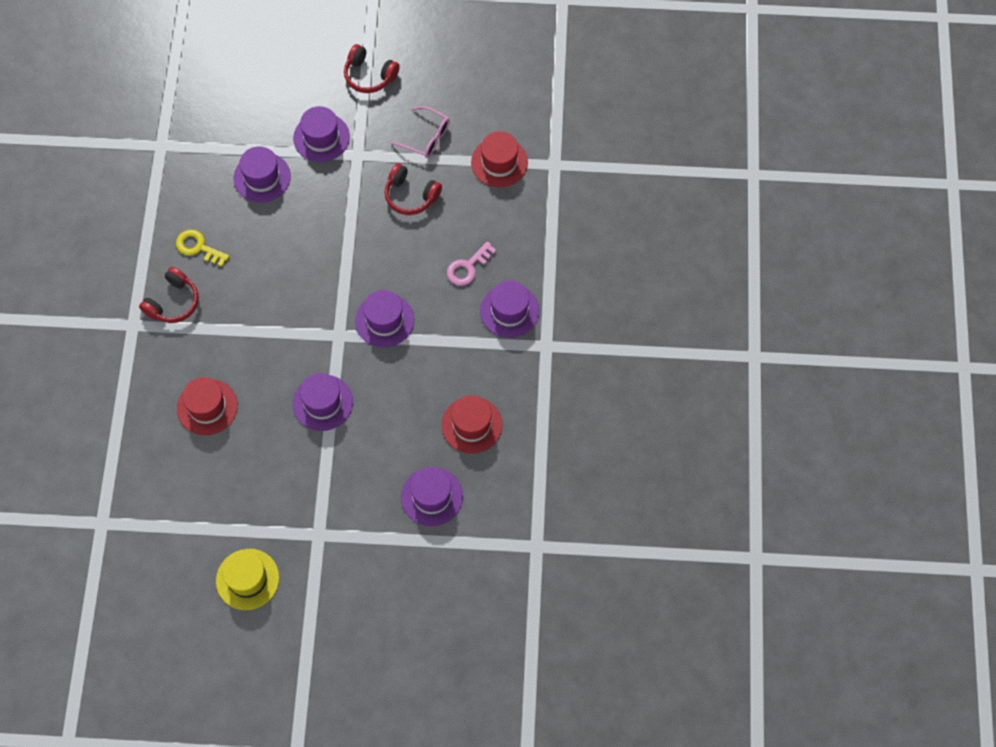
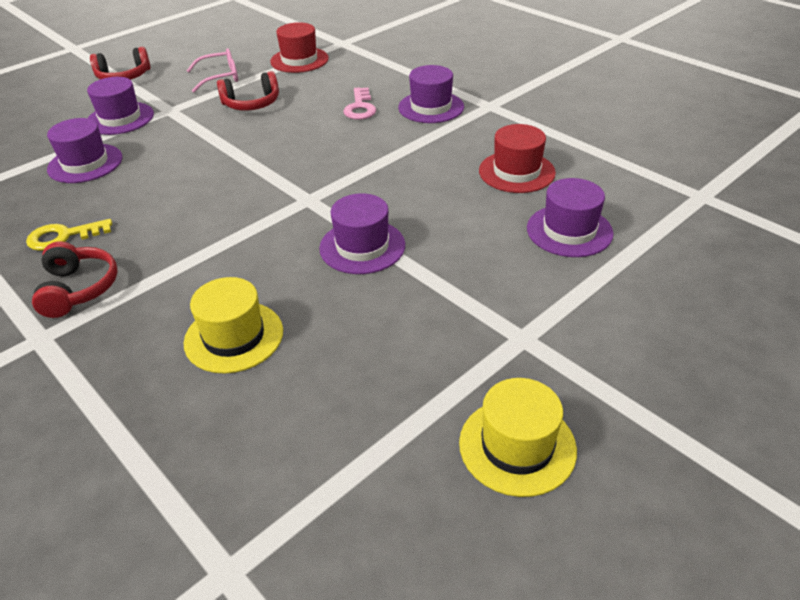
camera: 45 degrees left, 25 degrees down
(207, 407) = (234, 337): red hat -> yellow hat
(384, 320) = (337, 167): purple hat -> none

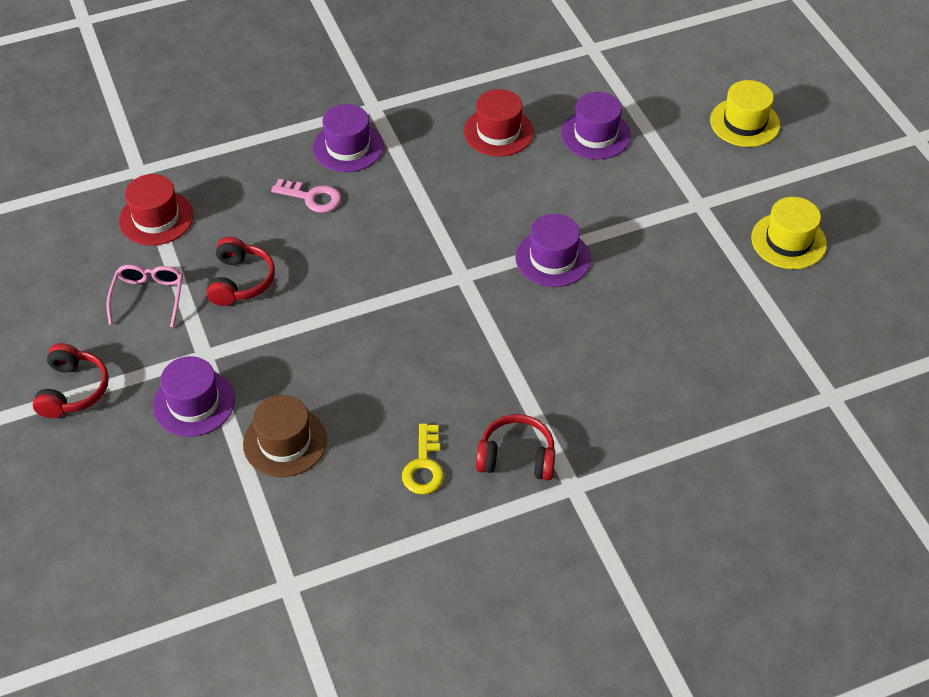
camera: 70 degrees left, 10 degrees up
(85, 163) = (285, 442): purple hat -> brown hat
(234, 337) = (628, 360): yellow hat -> yellow hat (744, 123)

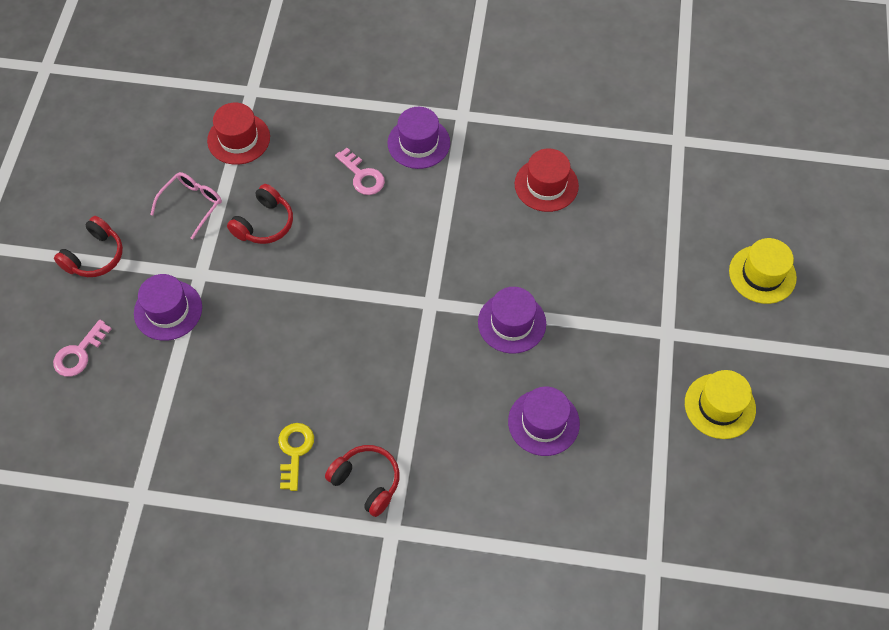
camera: 30 degrees right, 10 degrees up
(123, 487) = (79, 353): none -> pink key
(285, 442) = (209, 377): brown hat -> none
(424, 466) = (294, 451): yellow key -> yellow key turned 150 degrees clockwise
(595, 134) = (625, 225): purple hat -> purple hat (543, 422)

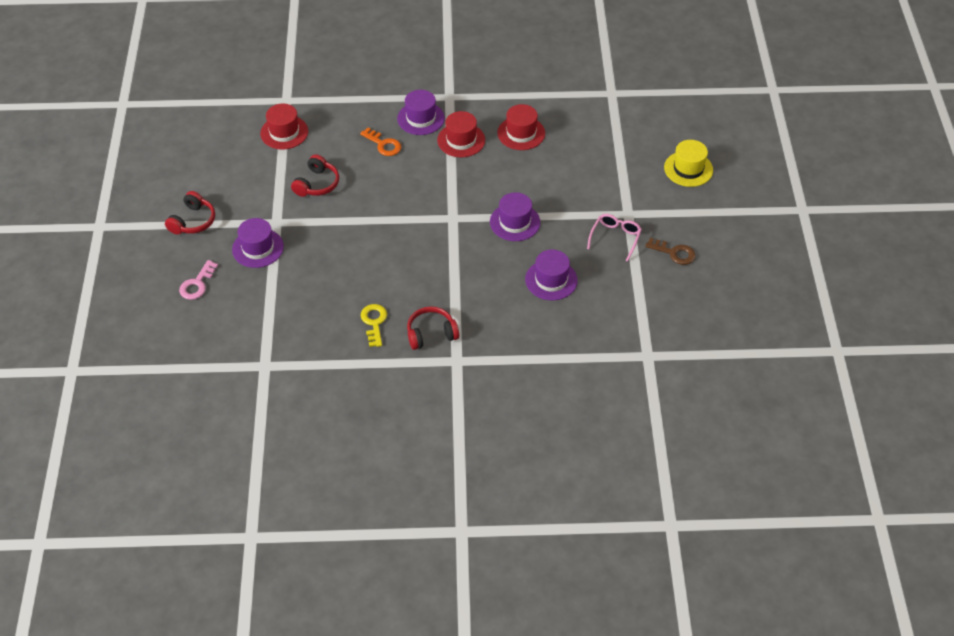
camera: 10 degrees left, 10 degrees down
(192, 205) = (259, 179): pink glasses -> pink glasses (615, 238)
(362, 176) = (383, 144): pink key -> orange key
(366, 482) = (431, 334): red headphones -> red headphones turned 45 degrees counterclockwise
(465, 184) = (461, 140): none -> red hat
(720, 406) = (674, 253): yellow hat -> brown key

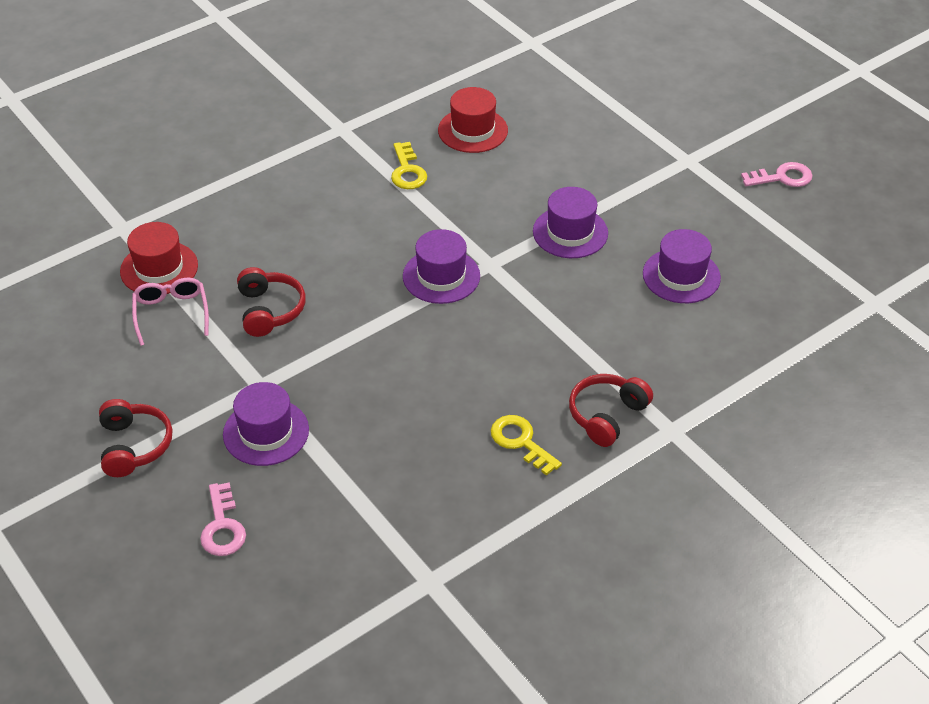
camera: 35 degrees left, 5 degrees down
(383, 144) = (312, 221): orange key -> none
(421, 118) = (330, 169): purple hat -> purple hat (441, 276)
(461, 140) = (407, 171): red hat -> yellow key
(615, 238) = (702, 193): pink glasses -> pink glasses (171, 313)
(674, 253) = (782, 177): brown key -> pink key
(688, 169) = (700, 83): yellow hat -> none

